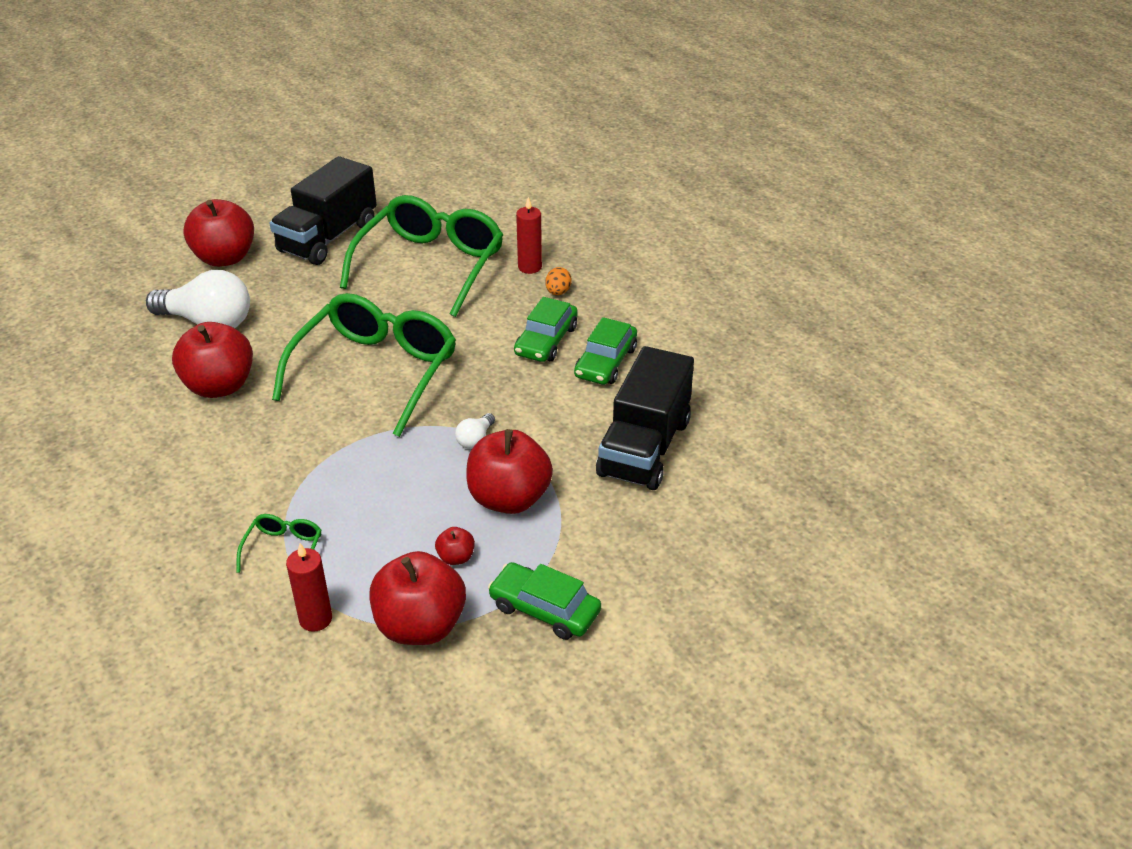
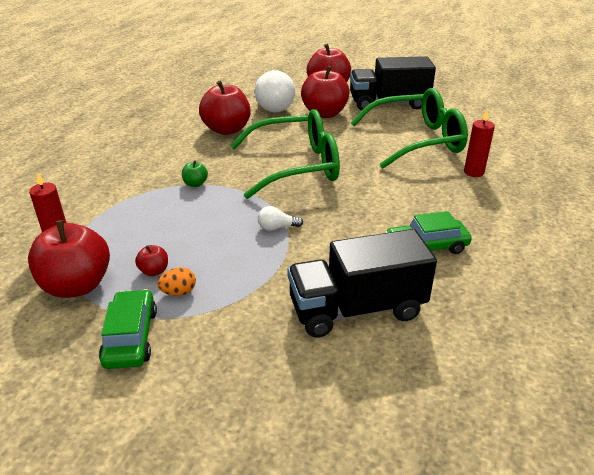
camera: 55 degrees right, 5 degrees down
(283, 549) = (111, 205): green glasses -> none
(319, 463) = (195, 184): none -> green apple
(509, 498) = (233, 268): red apple -> red apple (324, 113)
(546, 340) = (411, 211): green car -> none
(558, 292) = (467, 194): orange egg -> orange egg (179, 292)

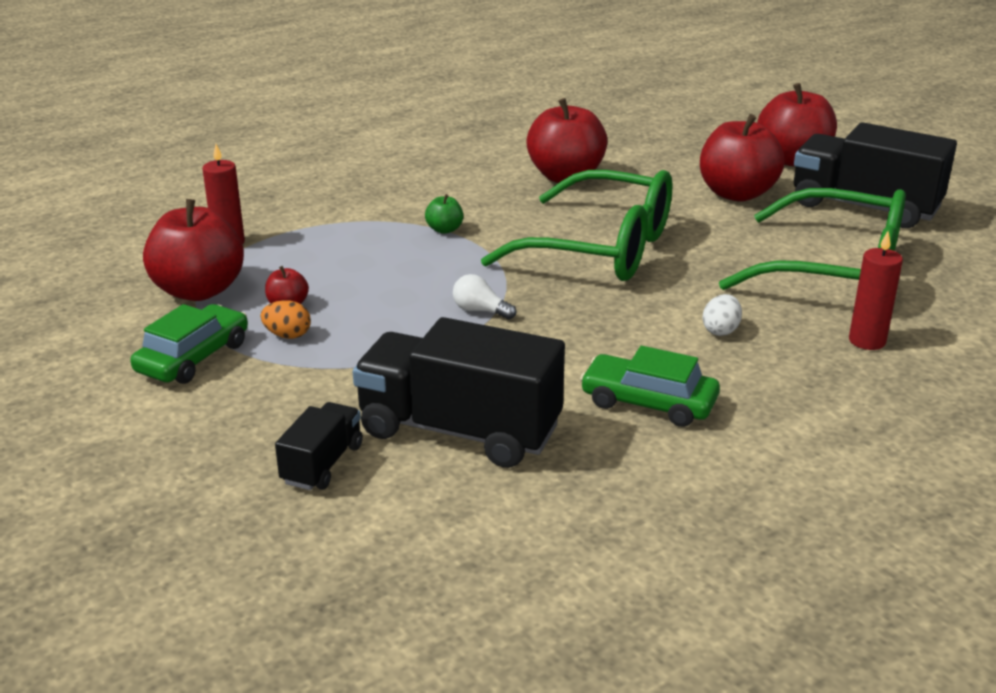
camera: 35 degrees right, 5 degrees down
(272, 106) = (671, 163): white light bulb -> none
(307, 372) = (322, 464): none -> black truck
(408, 191) = (721, 330): none -> white egg

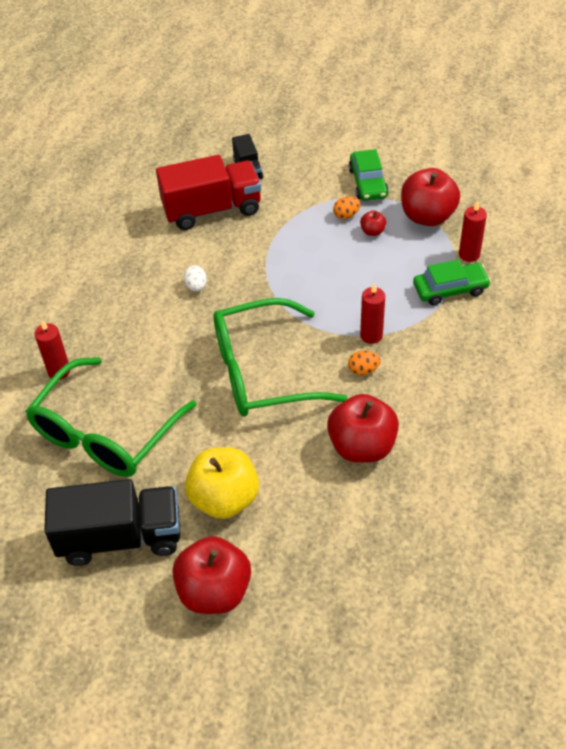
camera: 145 degrees right, 20 degrees up
(444, 229) = (371, 335): green apple -> red candle
(459, 430) = (212, 210): black truck -> red truck
(480, 311) = (277, 280): white light bulb -> none
(492, 213) = (363, 370): none -> orange egg
(648, 402) = (144, 267): green car -> green car (450, 289)
(721, 330) = (142, 335): white egg -> white egg (196, 286)
(736, 194) = (224, 499): red apple -> yellow apple
(836, 271) = (105, 433): green glasses -> green glasses turned 45 degrees counterclockwise

